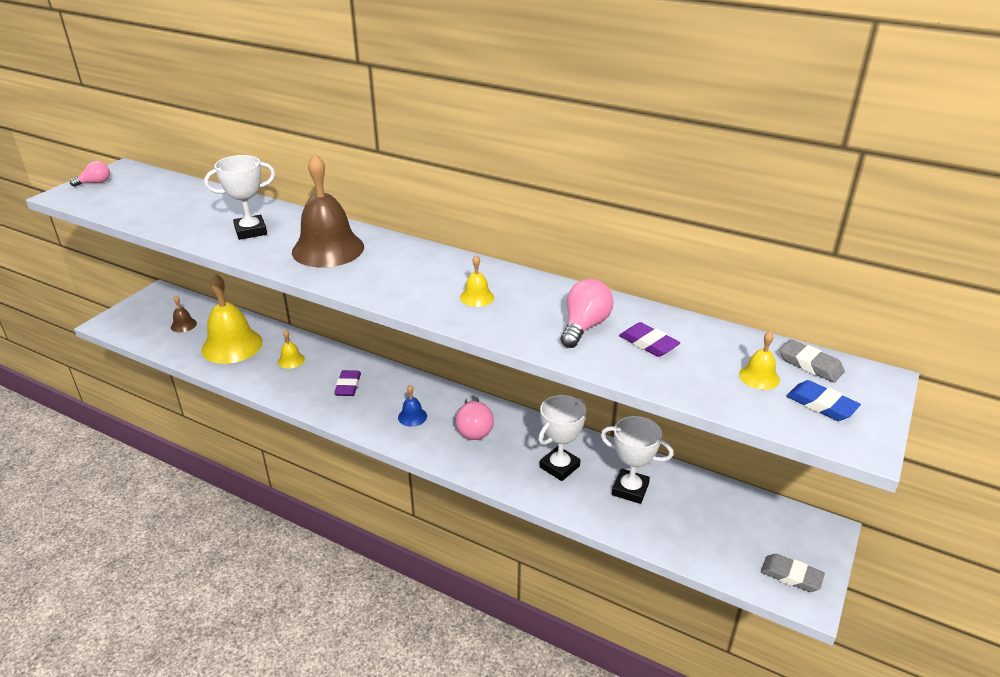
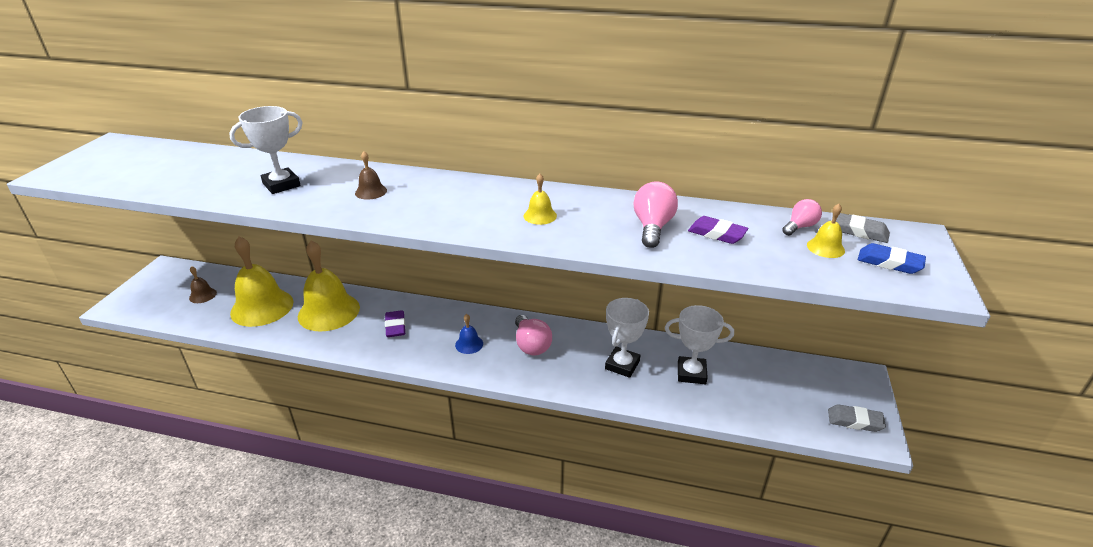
camera: 15 degrees left, 0 degrees up
(95, 183) = (85, 159): pink light bulb -> pink light bulb (800, 227)
(291, 360) = (329, 311): yellow bell -> yellow bell, size x2.29
(328, 249) = (371, 191): brown bell -> brown bell, size x0.44

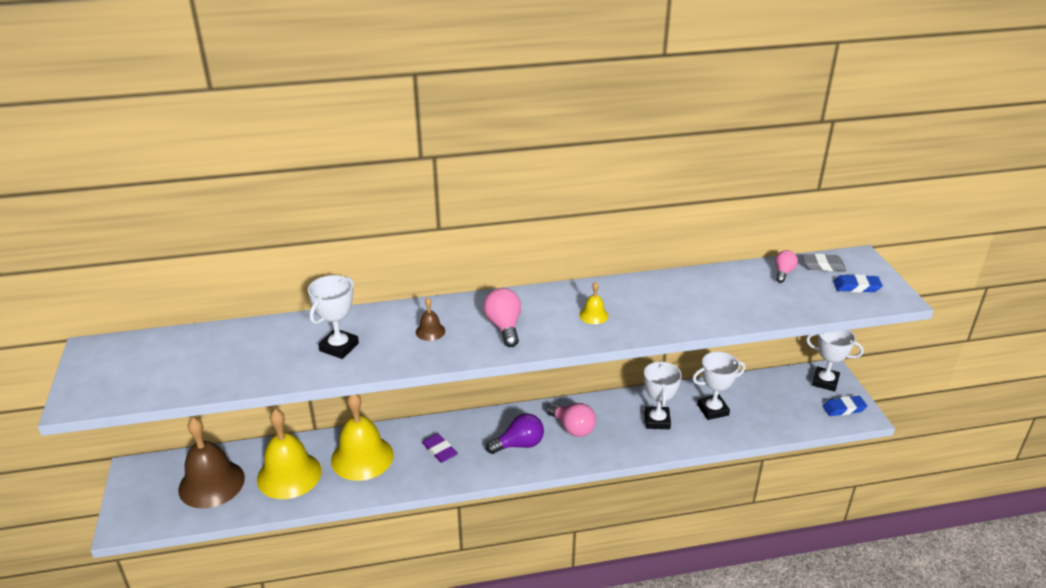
camera: 25 degrees left, 0 degrees up
(203, 295) = (211, 483): brown bell -> brown bell, size x2.29
(469, 344) = (519, 444): blue bell -> purple light bulb
(652, 227) = (685, 302): pink light bulb -> pink light bulb (504, 326)
(717, 234) = (733, 295): purple eraser -> none
(825, 248) = (811, 286): yellow bell -> none
(848, 384) = (825, 381): none -> white trophy
(855, 421) = (844, 408): grey eraser -> blue eraser

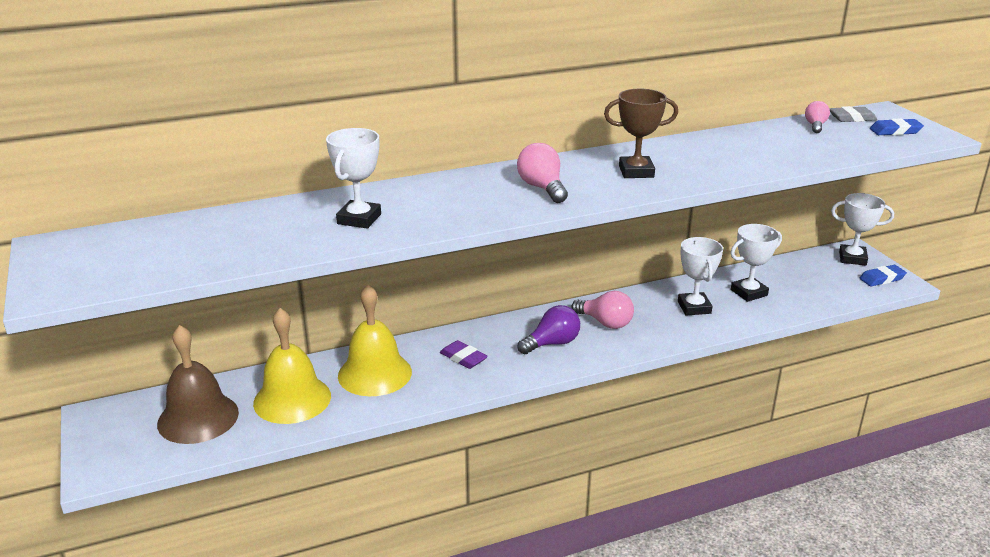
camera: 10 degrees left, 5 degrees down
(430, 331) = (460, 198): brown bell -> none
(593, 315) = (636, 172): yellow bell -> brown trophy

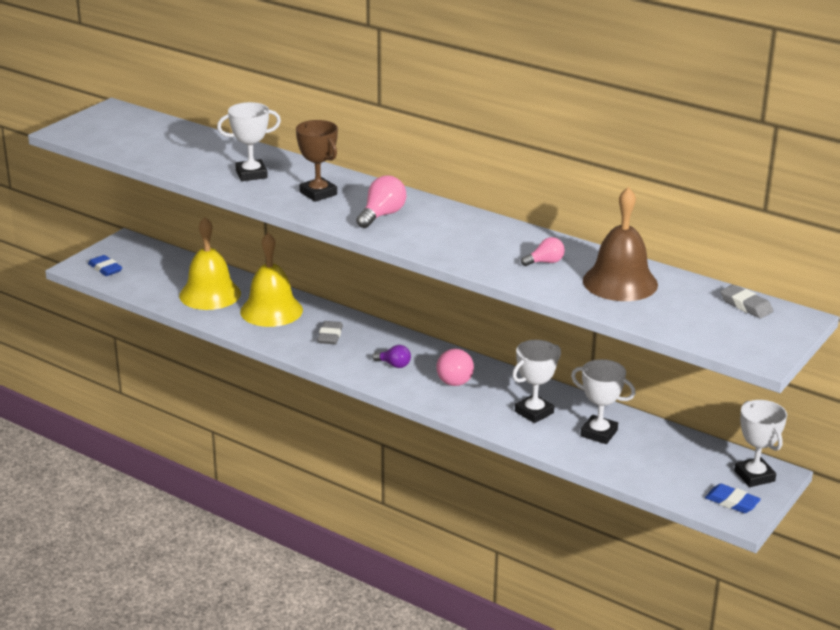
camera: 55 degrees right, 0 degrees up
(198, 418) = (157, 273): brown bell -> brown bell (620, 282)
(463, 358) = (330, 336): purple eraser -> grey eraser
(552, 343) = (394, 365): purple light bulb -> purple light bulb, size x0.63
(636, 172) = (463, 240): brown trophy -> brown trophy (318, 193)
(815, 126) = (693, 292): pink light bulb -> pink light bulb (545, 262)
(895, 131) = (742, 332): blue eraser -> blue eraser (105, 269)

